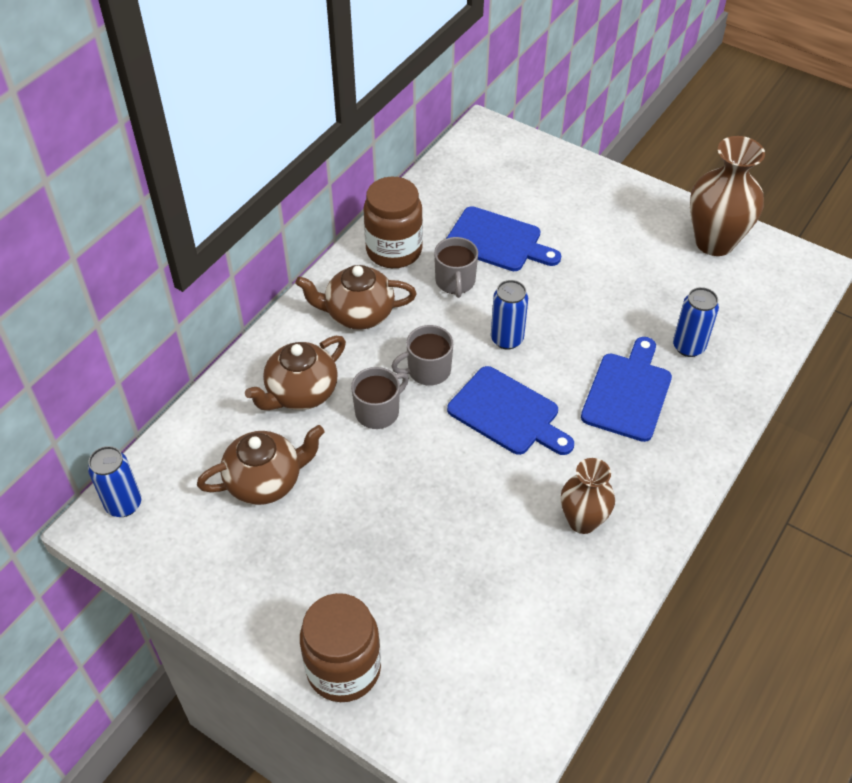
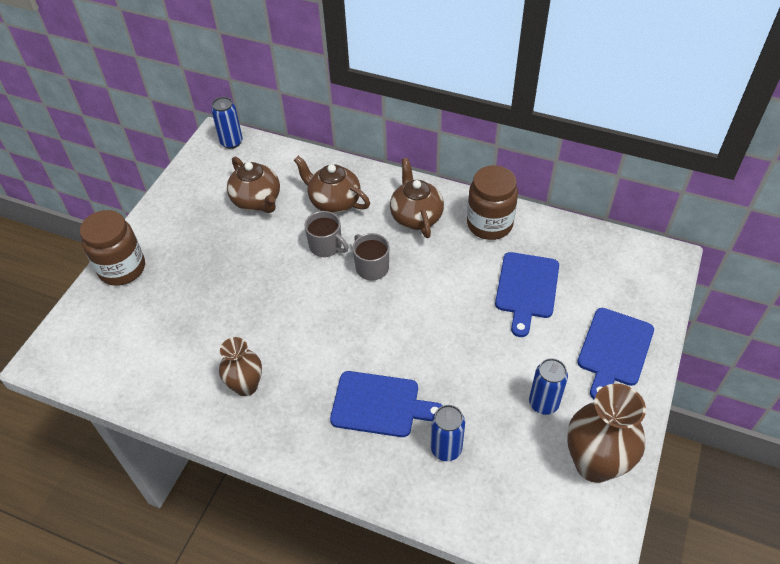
camera: 80 degrees right, 0 degrees up
(455, 282) = (469, 268): grey mug -> none
(507, 339) = (416, 312): blue can -> blue can (543, 403)
(507, 413) = (340, 323): blue cutting board -> blue cutting board (614, 350)

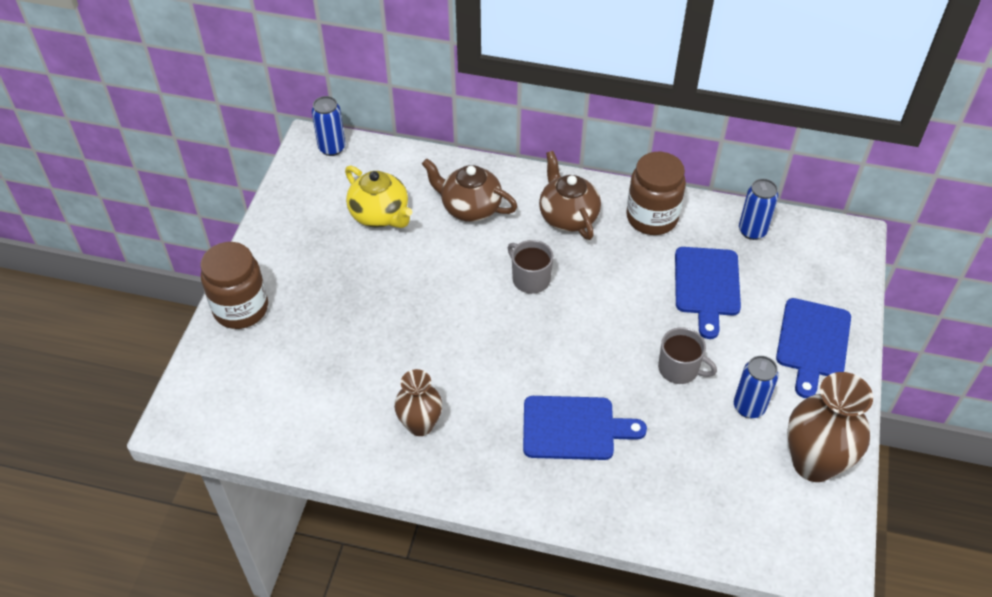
camera: 10 degrees left, 0 degrees up
(257, 201) = (380, 215): brown teapot -> yellow teapot
(326, 246) = (473, 260): grey mug -> grey mug (679, 369)
(446, 449) = (655, 466): blue can -> blue can (752, 231)

